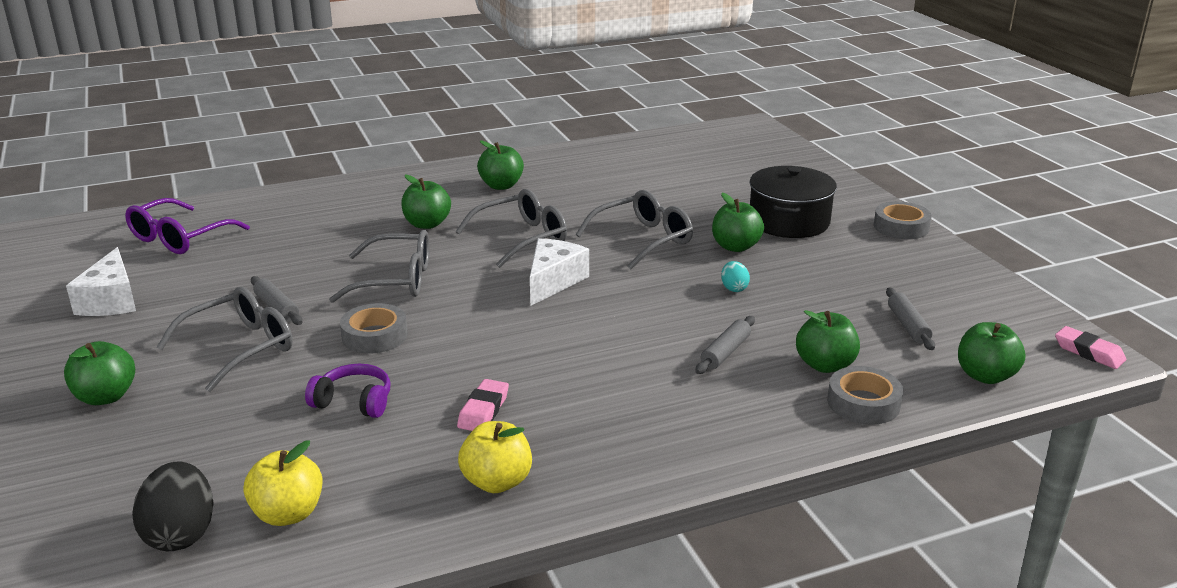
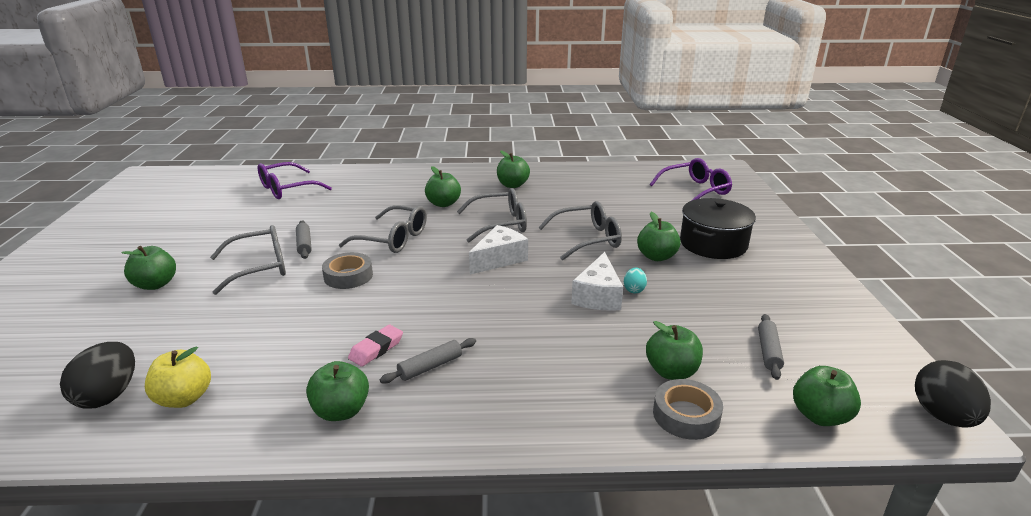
camera: 20 degrees right, 0 degrees up
(111, 300) = (215, 222): white cheese -> white cheese (598, 296)
(354, 402) = (296, 322): purple headphones -> none
(497, 482) = (341, 411): yellow apple -> green apple
(725, 352) = (593, 342): grey rolling pin -> grey rolling pin (430, 367)
(732, 160) = (695, 190): none -> purple glasses
(901, 227) = (809, 264): grey tape -> none
(1088, 352) = (942, 416): pink eraser -> black egg

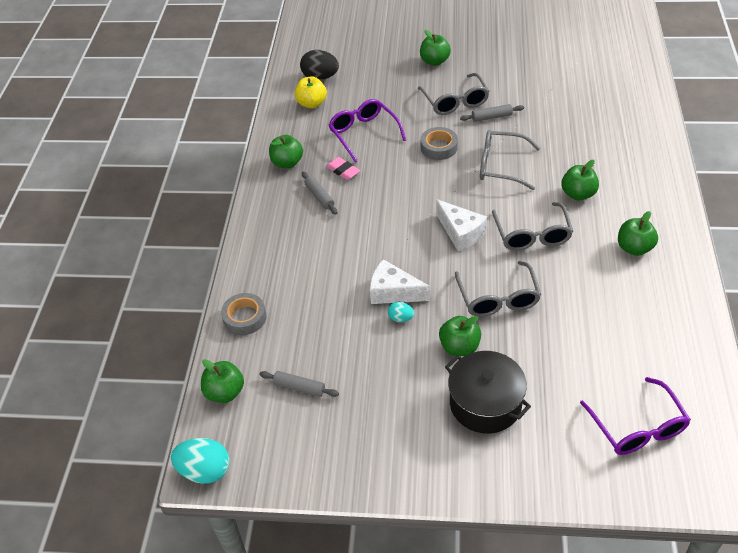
camera: 100 degrees right, 20 degrees up
(286, 189) = (605, 88): purple glasses -> purple glasses (363, 133)
(393, 239) = (500, 166): grey glasses -> grey glasses turned 75 degrees clockwise
(671, 371) = (288, 320): green apple -> none
(942, 416) = (205, 470): black egg -> turquoise egg

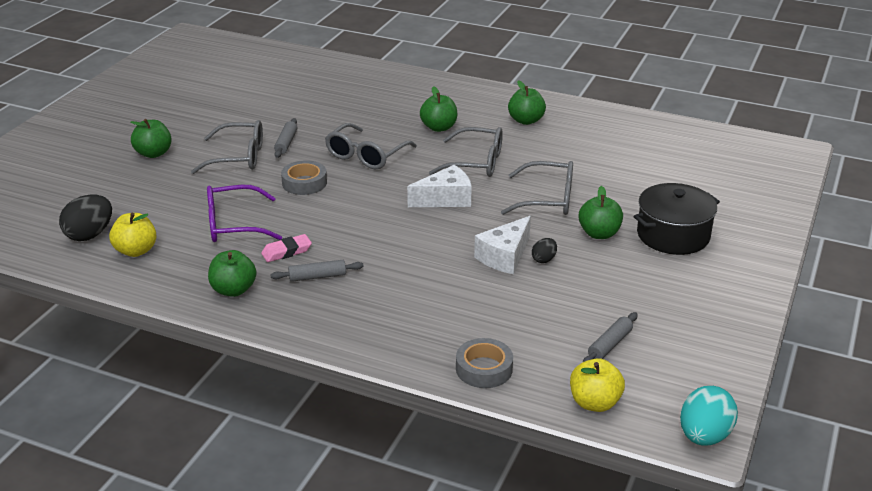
camera: 75 degrees left, 15 degrees down
(225, 392) = (594, 403): green apple -> yellow apple
(400, 318) = (544, 259): turquoise egg -> black egg
(637, 427) = (723, 171): purple glasses -> none

